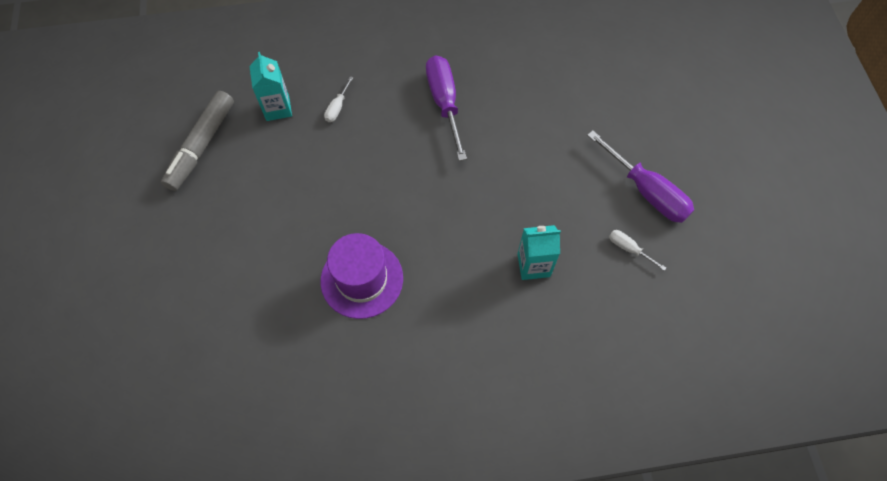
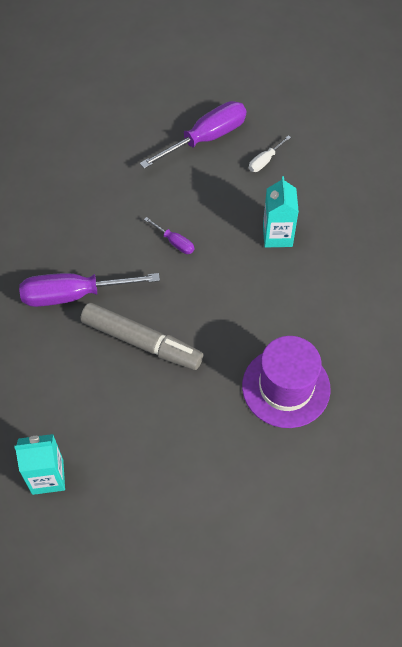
camera: 85 degrees left, 5 degrees down
(202, 145) = (89, 571): grey marker -> grey marker (141, 342)
(337, 107) = (59, 407): white screwdriver -> none
(511, 174) = (174, 242): none -> purple screwdriver

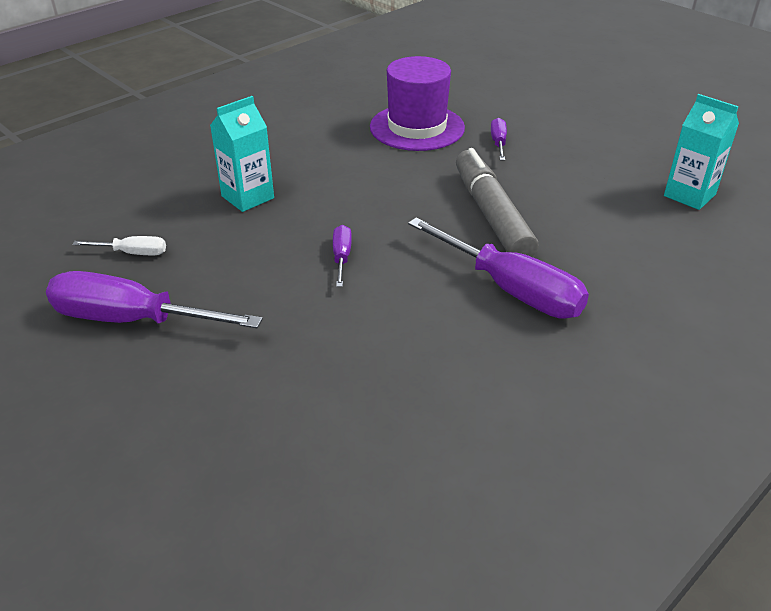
camera: 130 degrees left, 20 degrees down
(217, 421) = (498, 143): none -> purple screwdriver

